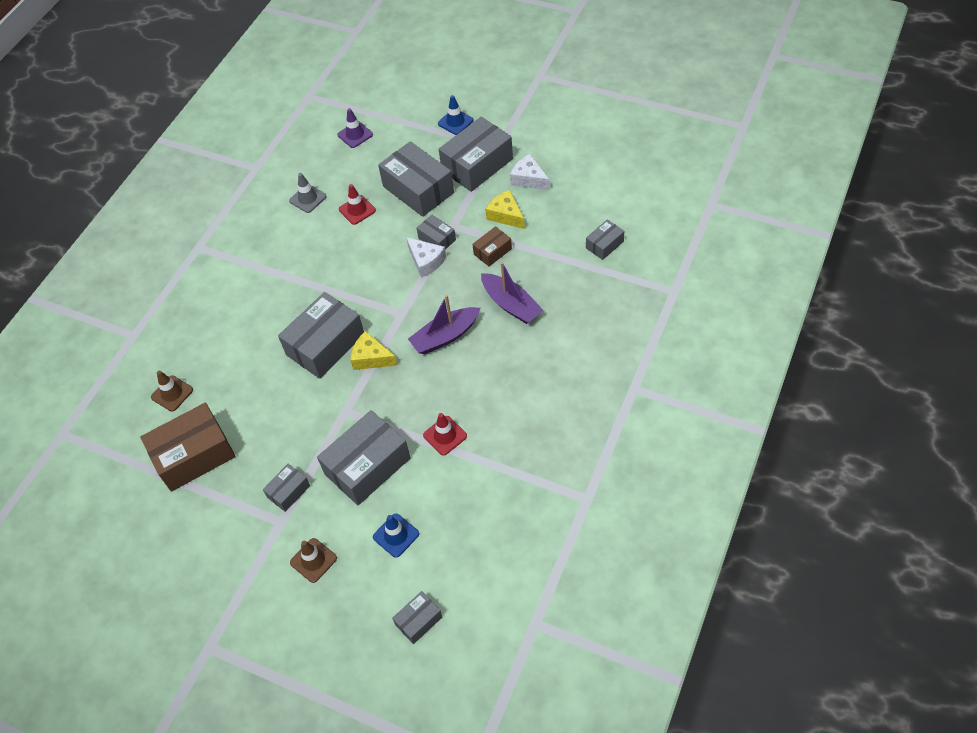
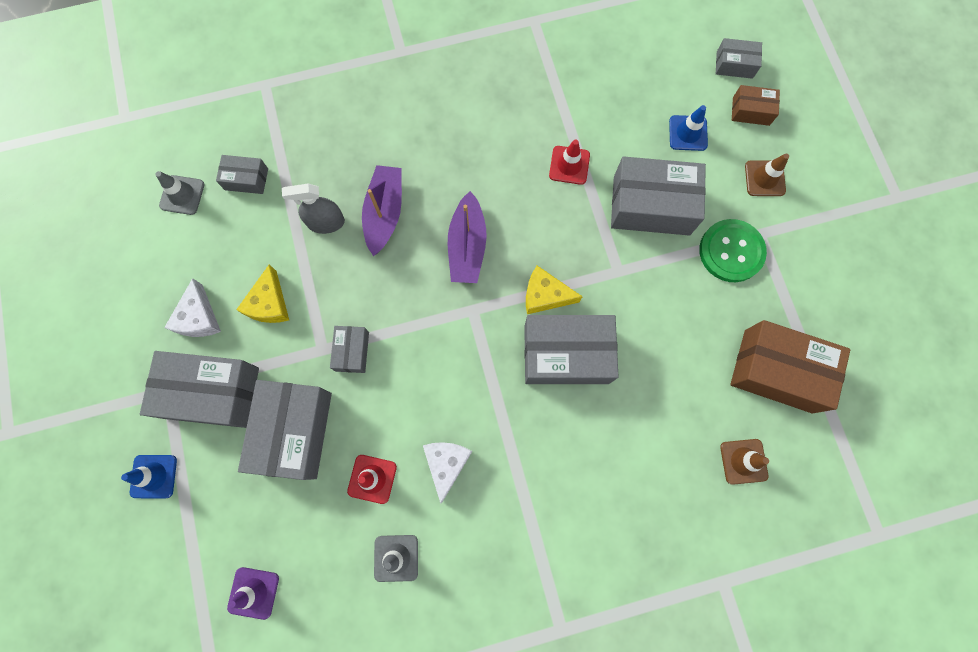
camera: 135 degrees left, 20 degrees up
(288, 491) = (731, 251): grey box -> green button
(371, 358) = (545, 295): yellow cheese -> yellow cheese turned 120 degrees clockwise
(426, 261) = (390, 338): white cheese -> white cheese (446, 464)
(445, 336) = (467, 246): purple boat -> purple boat turned 75 degrees clockwise
(492, 251) = (329, 280): brown box -> brown box (751, 111)
(534, 270) = (326, 223): none -> grey spray bottle
(622, 207) = (182, 195): none -> grey traffic cone

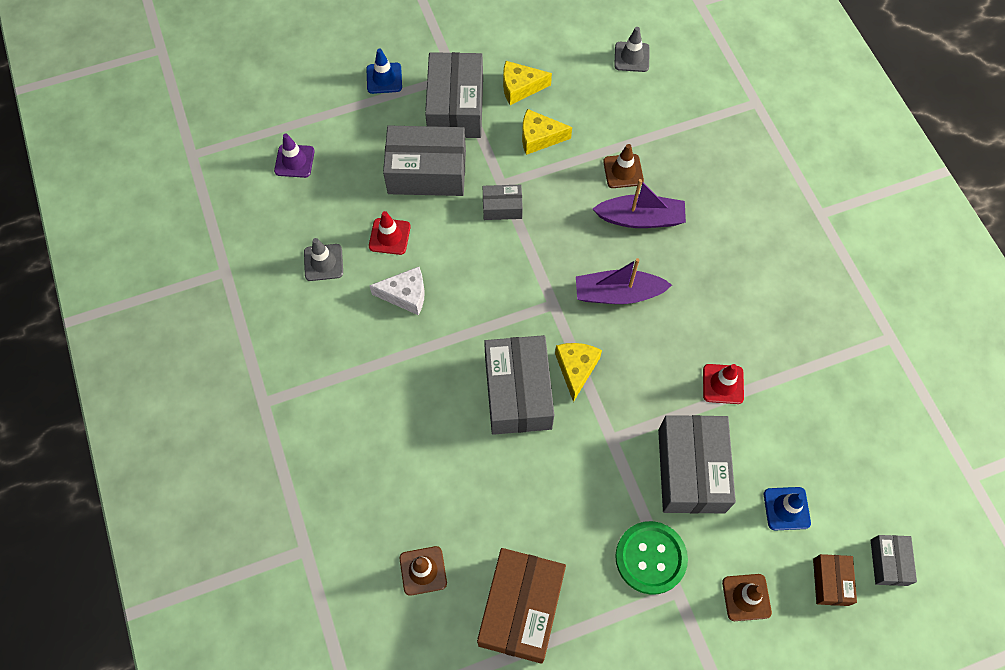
camera: 85 degrees right, 10 degrees down
(199, 318) = (520, 88): white cheese -> yellow cheese
(246, 179) = (655, 102): grey box -> none
(326, 223) = (623, 171): grey spray bottle -> brown traffic cone

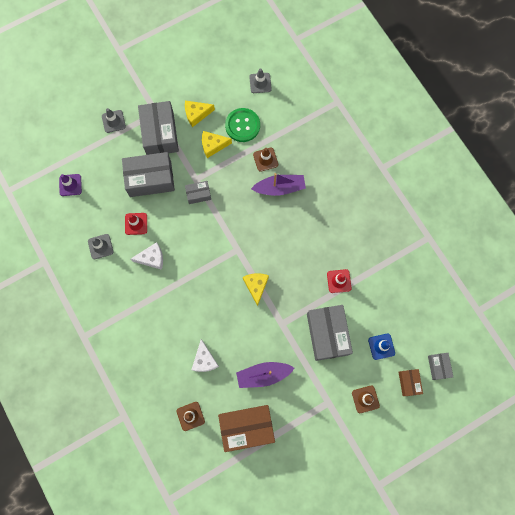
camera: 10 degrees left, 10 degrees up
(384, 78) = (113, 121): blue traffic cone -> grey traffic cone
(465, 477) = (204, 360): none -> white cheese
(518, 392) = (225, 306): grey box -> none
(521, 609) = (247, 427): brown box -> brown box turned 75 degrees clockwise
(618, 294) = (273, 237): purple boat -> purple boat (263, 375)
(650, 558) = (312, 387): green button -> green button (242, 125)

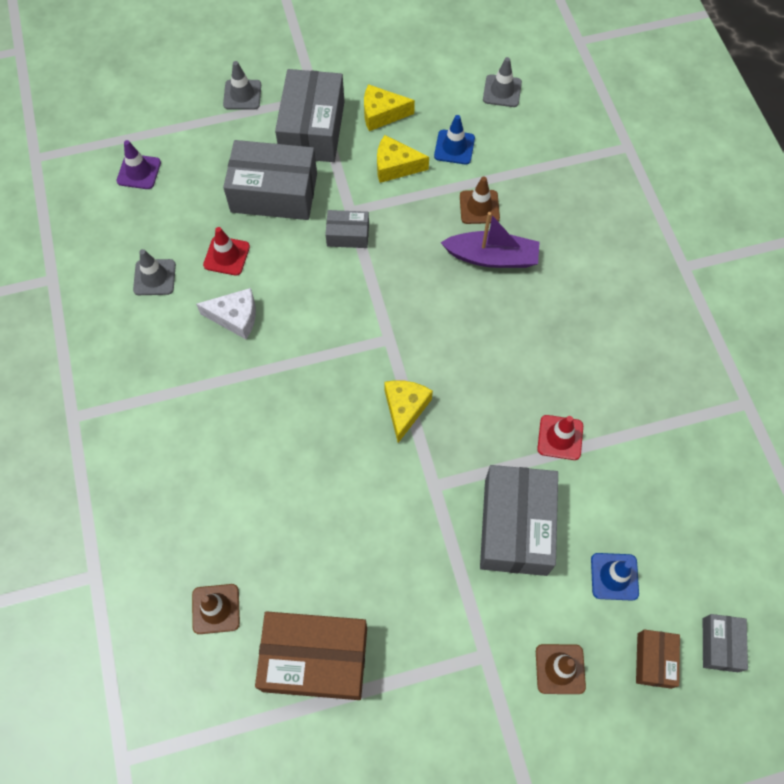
camera: 15 degrees right, 10 degrees down
(204, 360) = (273, 513): white cheese -> none
(242, 125) = (454, 147): green button -> blue traffic cone
(263, 375) = (374, 569): purple boat -> none

